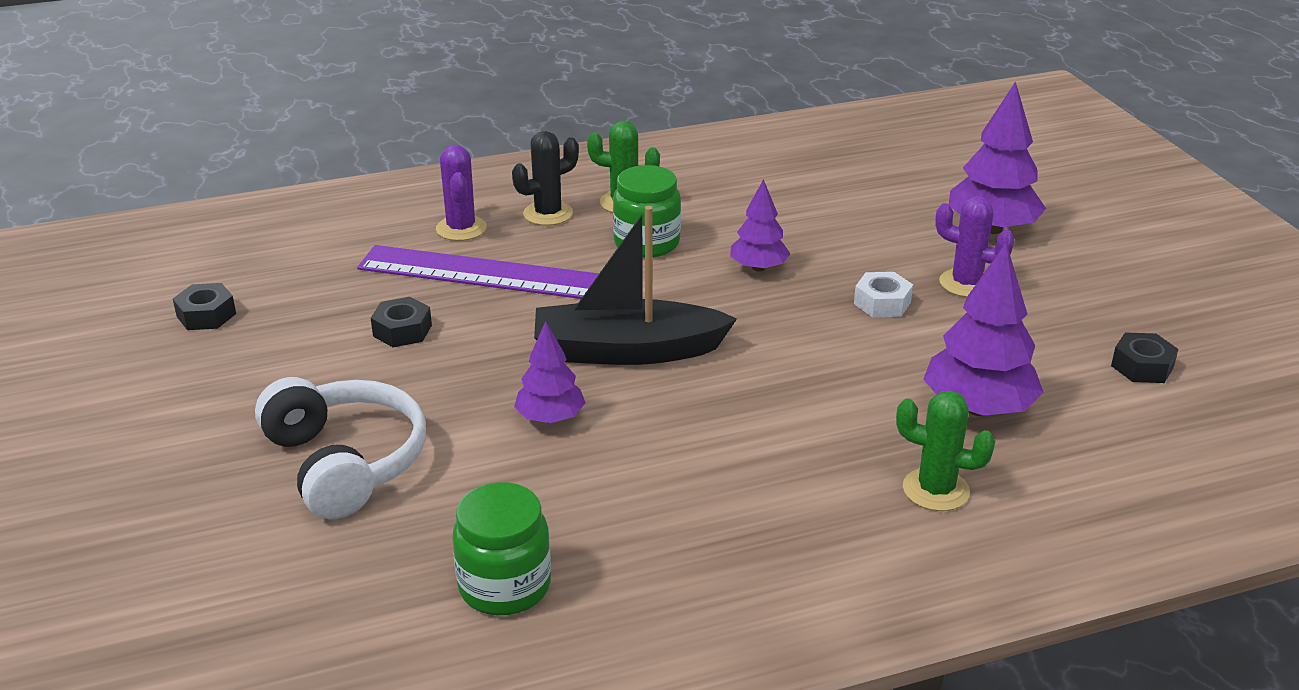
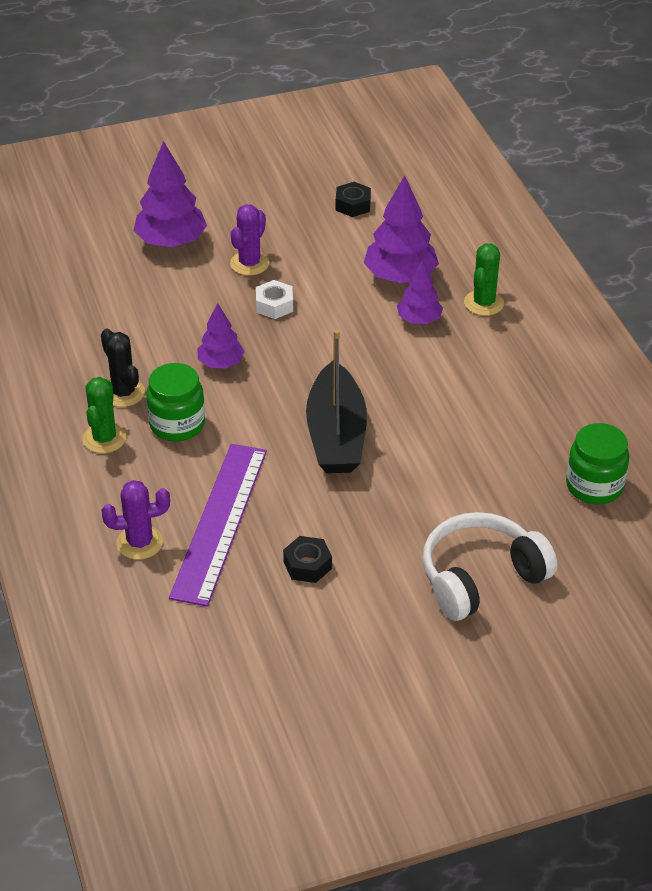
camera: 90 degrees left, 10 degrees up
(206, 315) = (281, 701): black nut -> none
(548, 214) = (118, 486): black cactus -> black cactus (123, 393)
(550, 418) = (421, 472): purple tree -> purple tree (419, 319)

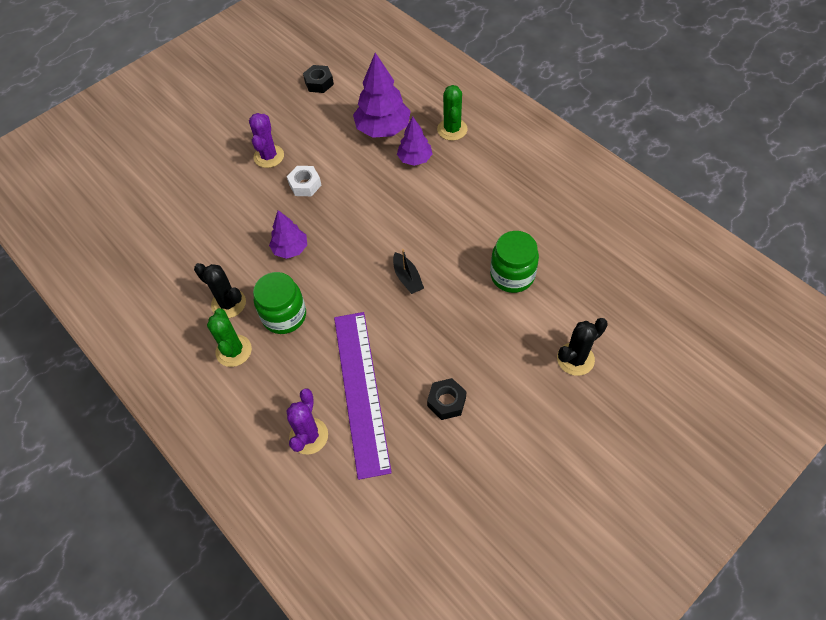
camera: 20 degrees left, 15 degrees up
(140, 542) = (309, 436): purple cactus -> purple cactus turned 45 degrees counterclockwise
(171, 242) = (201, 159): purple tree -> none
(336, 435) = (407, 278): black boat -> black boat, size x0.44
(480, 577) = (575, 359): white headphones -> black cactus
(594, 486) = (608, 249): green jar -> green jar (512, 275)

